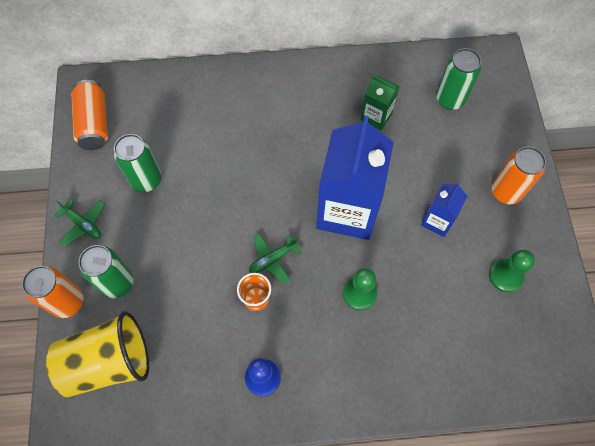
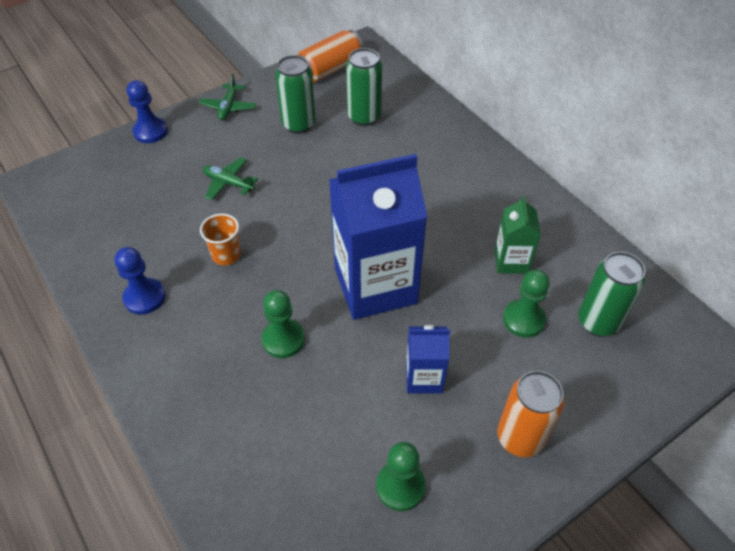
camera: 60 degrees right, 15 degrees down
(68, 302) = (150, 131): orange can -> blue pawn
(108, 362) = (108, 181): yellow cup -> none
(117, 283) = (186, 153): green can -> green can (364, 117)
(272, 259) = (276, 248): green plane -> green plane (228, 183)
(425, 138) = (523, 319): none -> green pawn

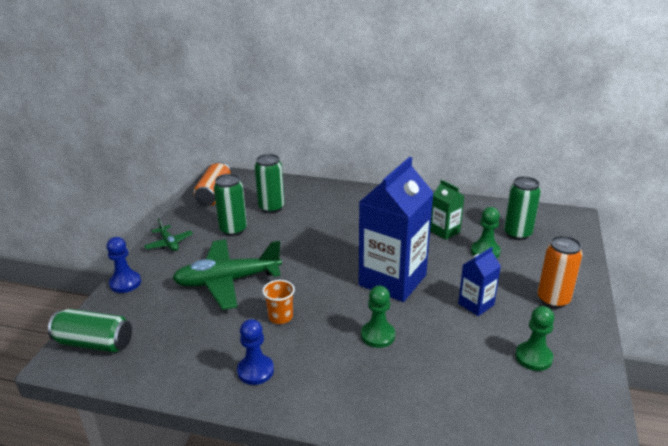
camera: 40 degrees left, 20 degrees down
(69, 180) = (94, 343): none -> green can
(228, 183) = (227, 281): green plane -> green plane, size x2.10

